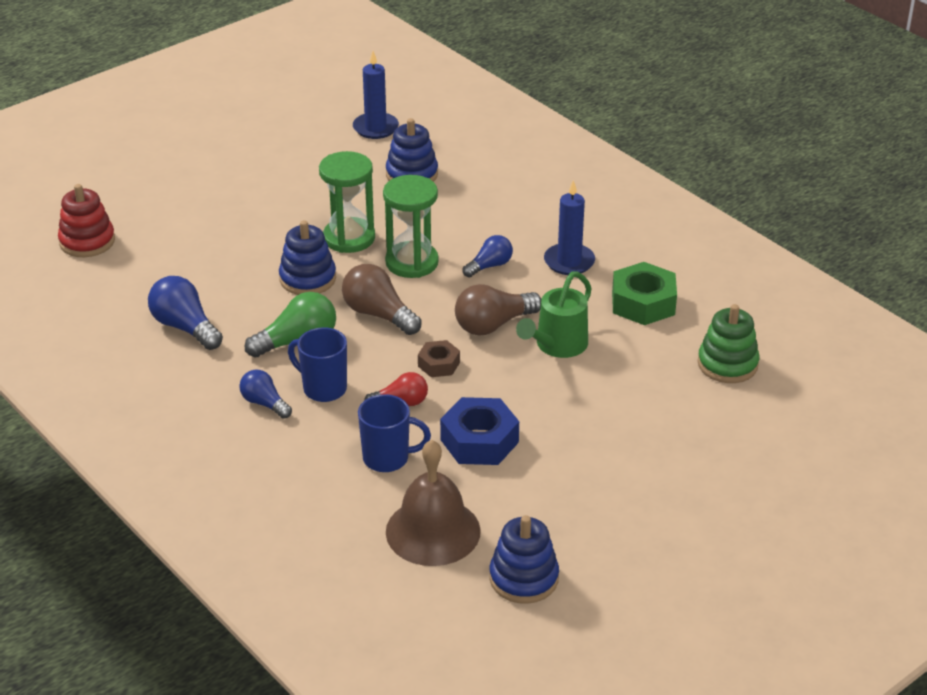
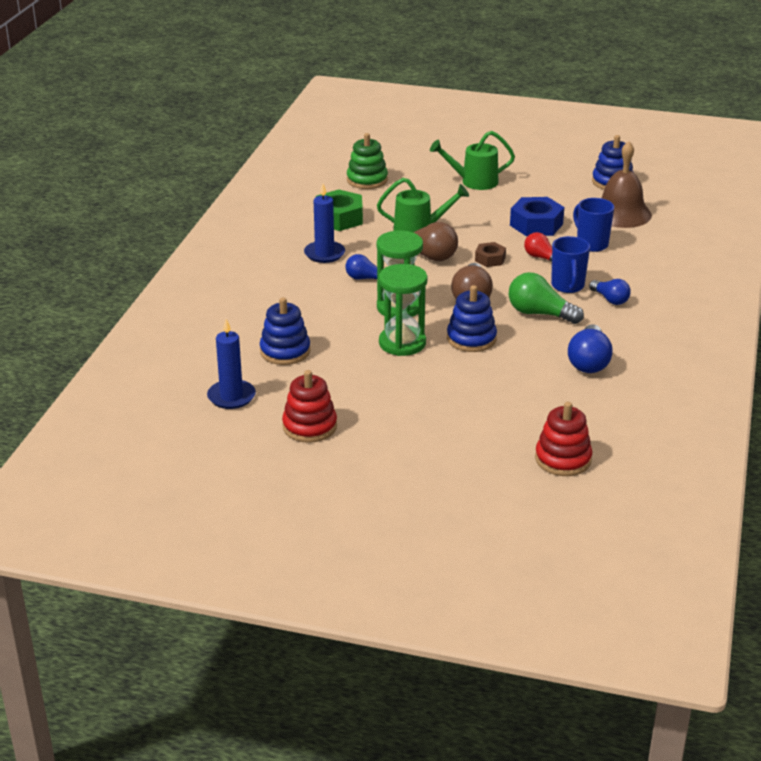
camera: 125 degrees left, 5 degrees down
(264, 403) = (610, 299): blue light bulb -> blue light bulb turned 45 degrees counterclockwise
(289, 147) = (309, 427): none -> red stacking toy
(643, 449) = (473, 182): none -> green watering can

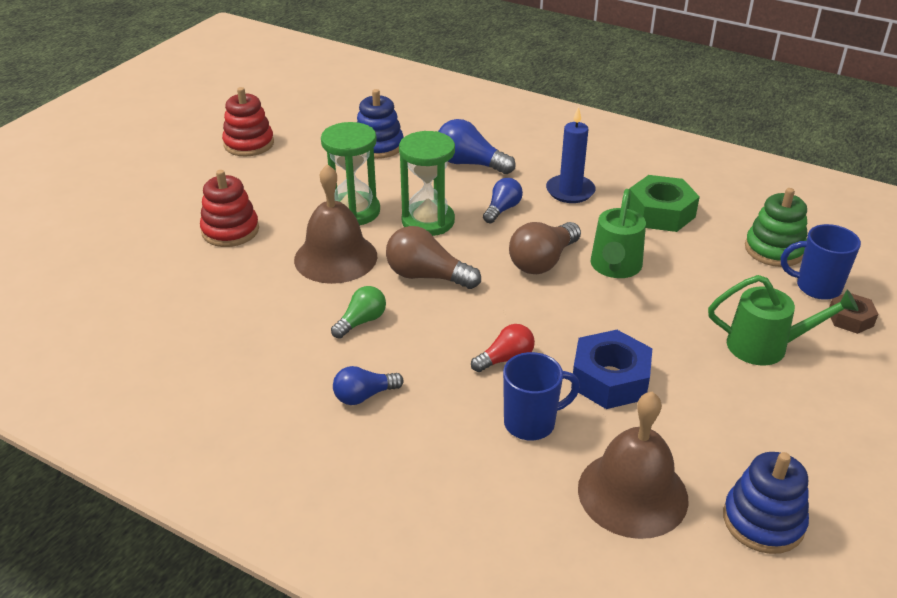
camera: 105 degrees right, 5 degrees up
(231, 397) = (321, 114): blue candle -> none
(471, 339) = (335, 257): blue stacking toy -> brown bell
(473, 182) = (767, 346): green watering can -> green watering can turned 90 degrees clockwise
(490, 259) = (517, 311): brown nut -> brown nut (850, 318)
(540, 314) = (361, 321): green light bulb -> green light bulb, size x0.64
(563, 459) = (81, 269): red stacking toy -> red stacking toy (230, 231)
(568, 286) = (417, 364): blue mug -> blue mug (816, 287)
(589, 362) = (233, 334): blue light bulb -> blue light bulb (470, 164)

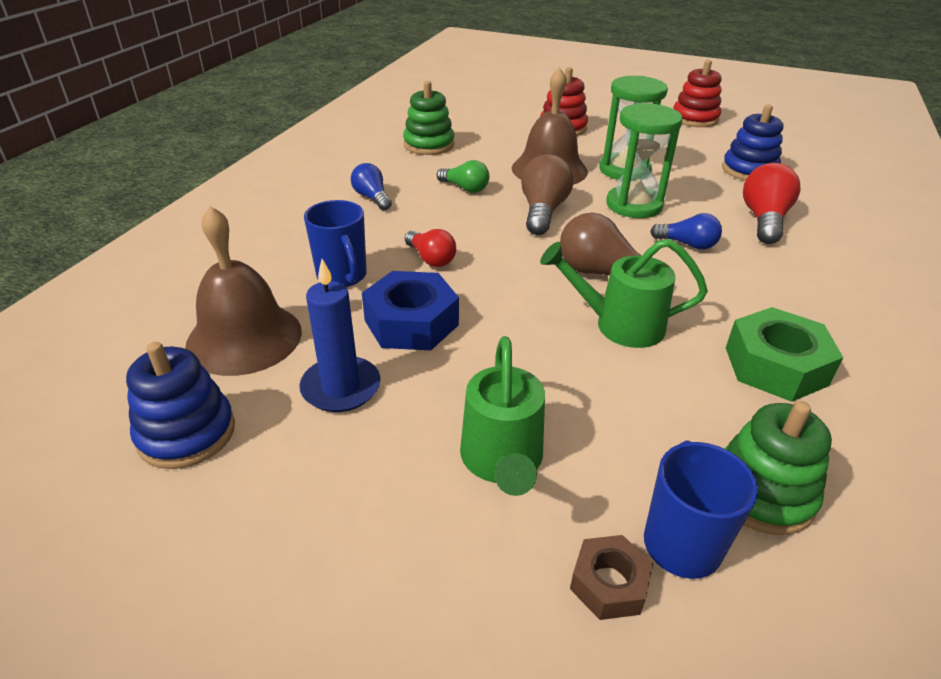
camera: 80 degrees right, 0 degrees up
(231, 339) = (429, 145): none -> green stacking toy
(470, 164) = (764, 220): blue light bulb -> red light bulb
(570, 191) = (765, 288): blue candle -> blue candle (341, 387)

